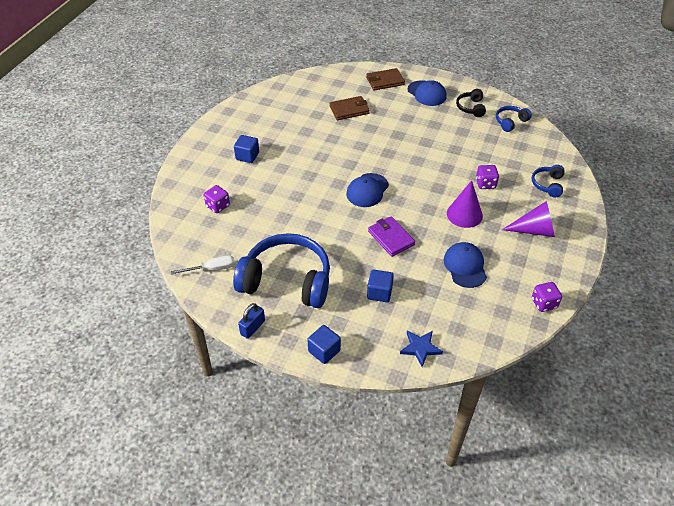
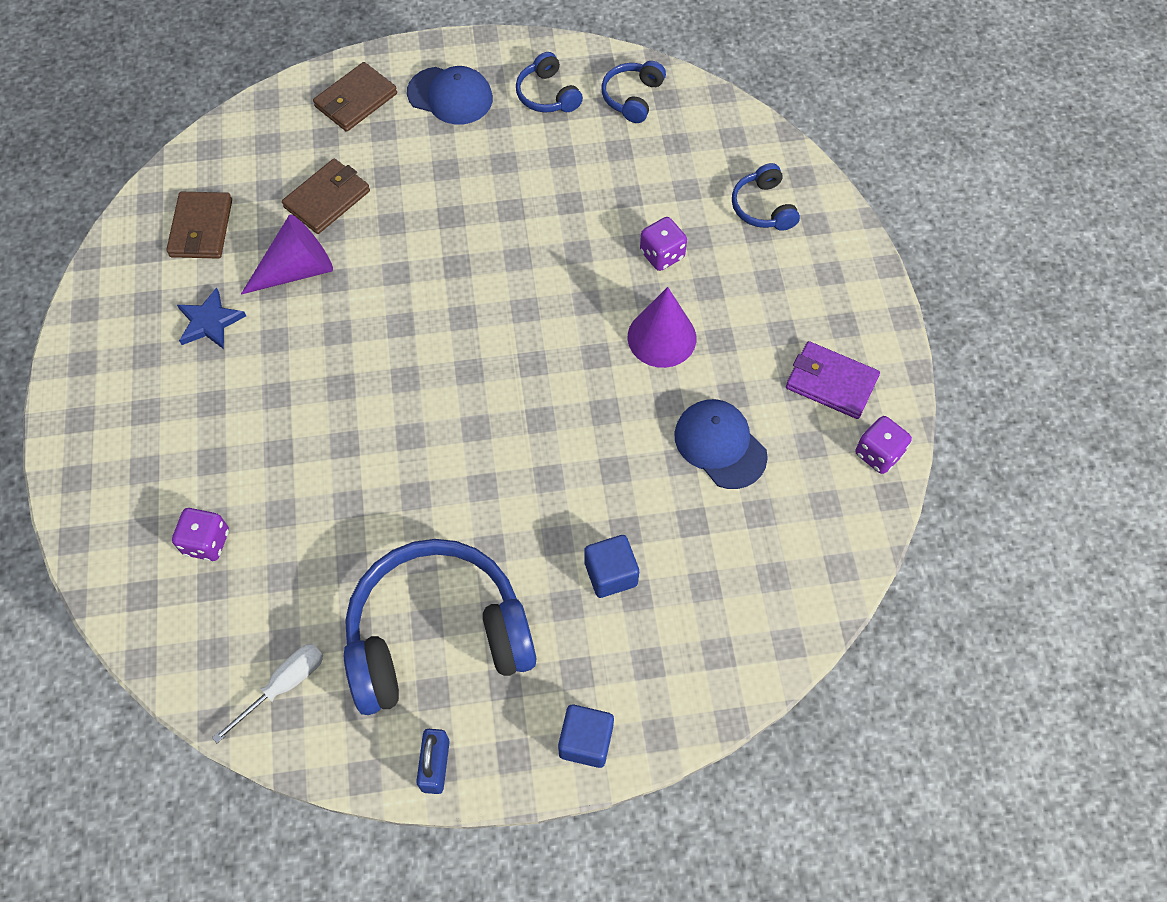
camera: 30 degrees left, 15 degrees up
(247, 156) = (193, 399): blue cube -> none
(291, 101) = (201, 228): none -> brown wallet
(367, 190) = (467, 368): blue cap -> none
(391, 238) = (566, 450): purple wallet -> purple wallet (831, 382)
(420, 348) = (737, 646): blue star -> blue star (210, 322)
(471, 108) = (547, 95): black headphones -> blue headphones
(534, 230) = (790, 314): purple cone -> purple cone (297, 270)

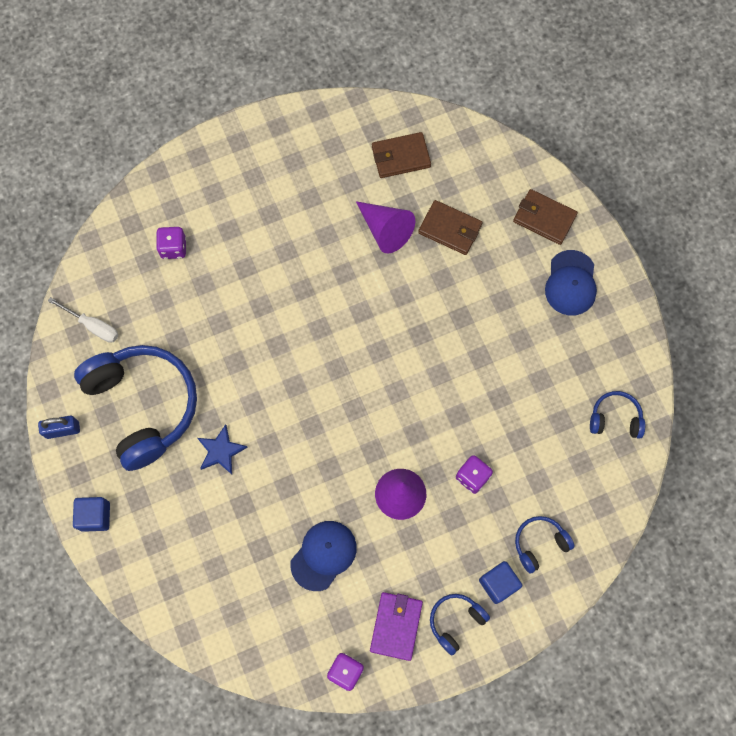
camera: 75 degrees right, 10 degrees up
(210, 322) = (329, 190): blue star -> blue star (221, 451)
(547, 95) = (596, 354): blue headphones -> blue headphones (456, 621)
(611, 574) = (209, 503): blue cube -> blue cube (498, 583)

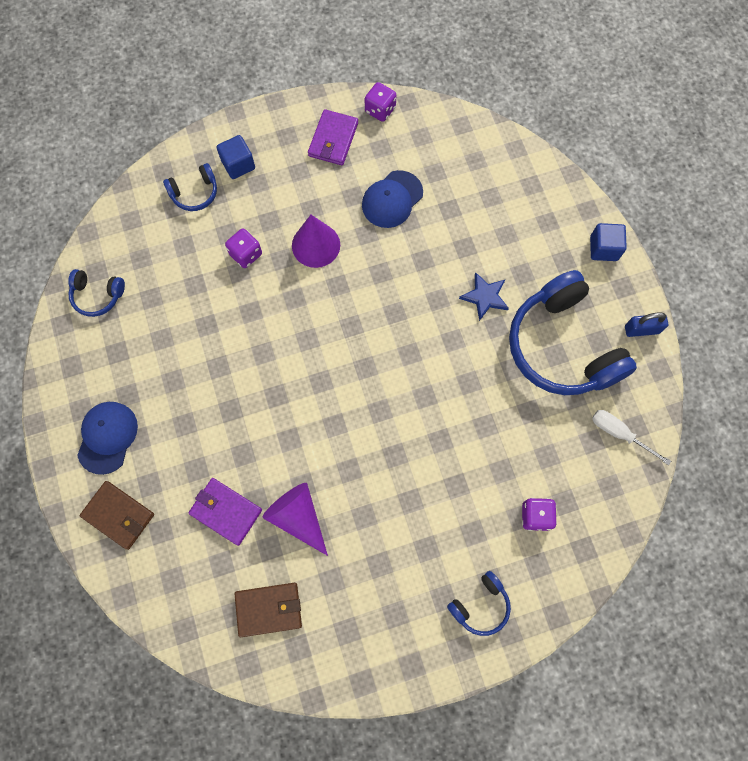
camera: 175 degrees left, 0 degrees up
(450, 229) = (226, 511): brown wallet -> purple wallet
(456, 621) = (280, 139): blue headphones -> blue headphones (480, 605)

